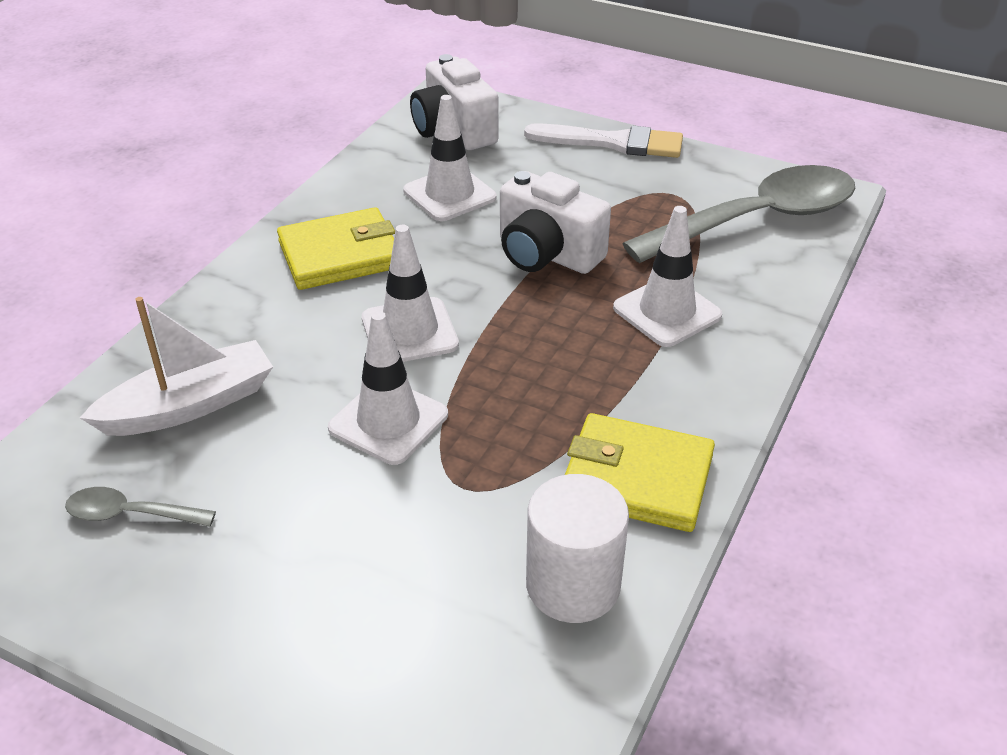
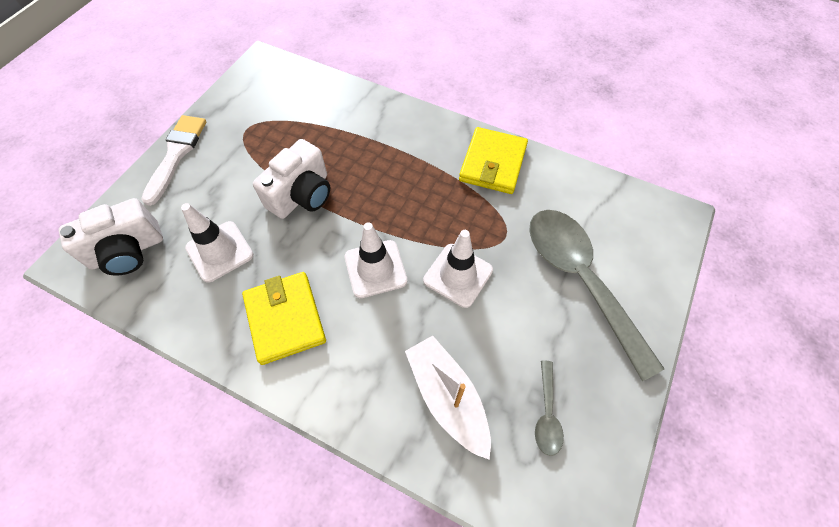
camera: 90 degrees left, 20 degrees up
(573, 585) = (562, 191): white cylinder -> none
(667, 312) = (364, 141): white traffic cone -> none
(757, 220) = (282, 94): grey spoon -> grey spoon (579, 280)

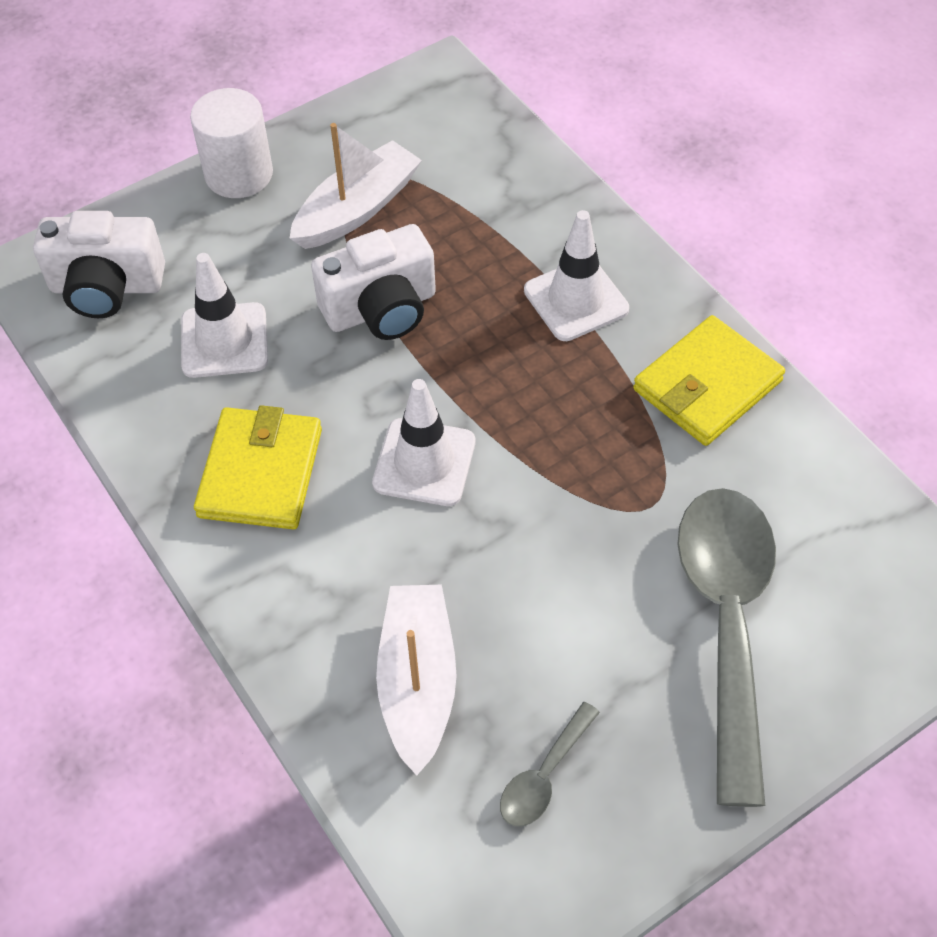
camera: 30 degrees right, 5 degrees down
(176, 154) = (239, 174): white brush -> white cylinder
(257, 147) = (357, 209): none -> white boat
(458, 275) = (539, 527): white traffic cone -> white traffic cone (576, 300)

